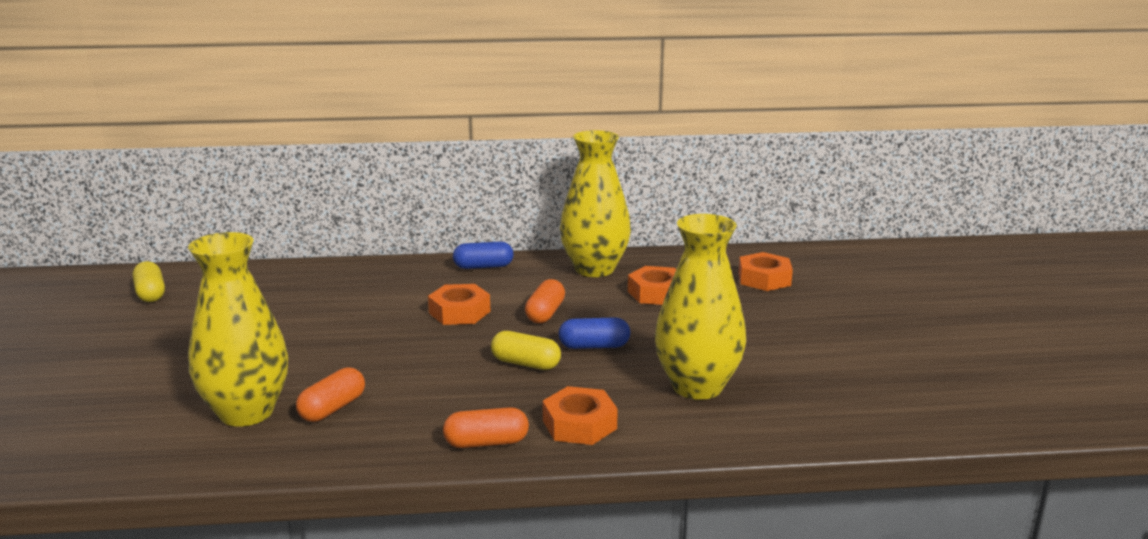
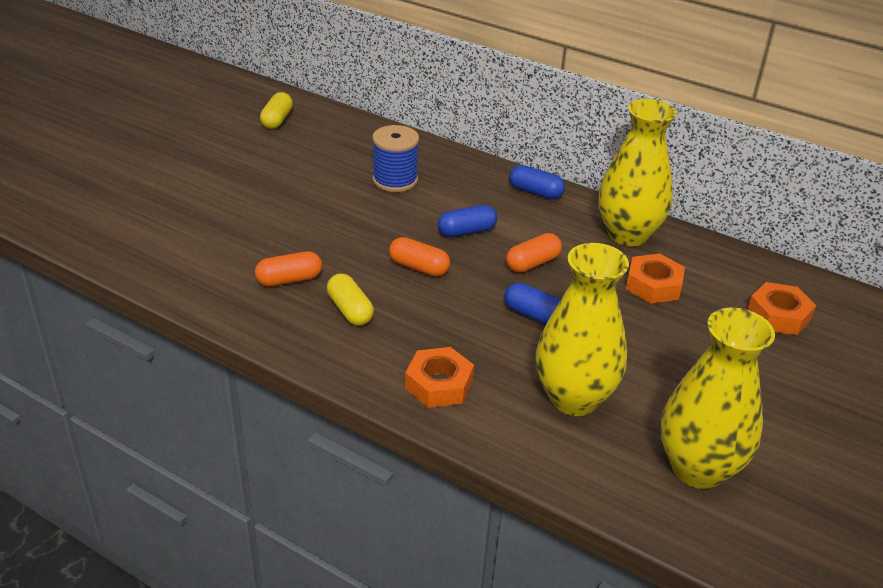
camera: 35 degrees right, 15 degrees up
(246, 412) = (235, 256): yellow vase -> yellow vase (697, 468)
(342, 299) = (395, 180): none -> blue spool
(459, 312) = (467, 231): orange nut -> blue capsule
(486, 443) = (356, 364): orange capsule -> orange capsule (419, 267)
(526, 363) = (462, 306): yellow capsule -> yellow capsule (350, 310)

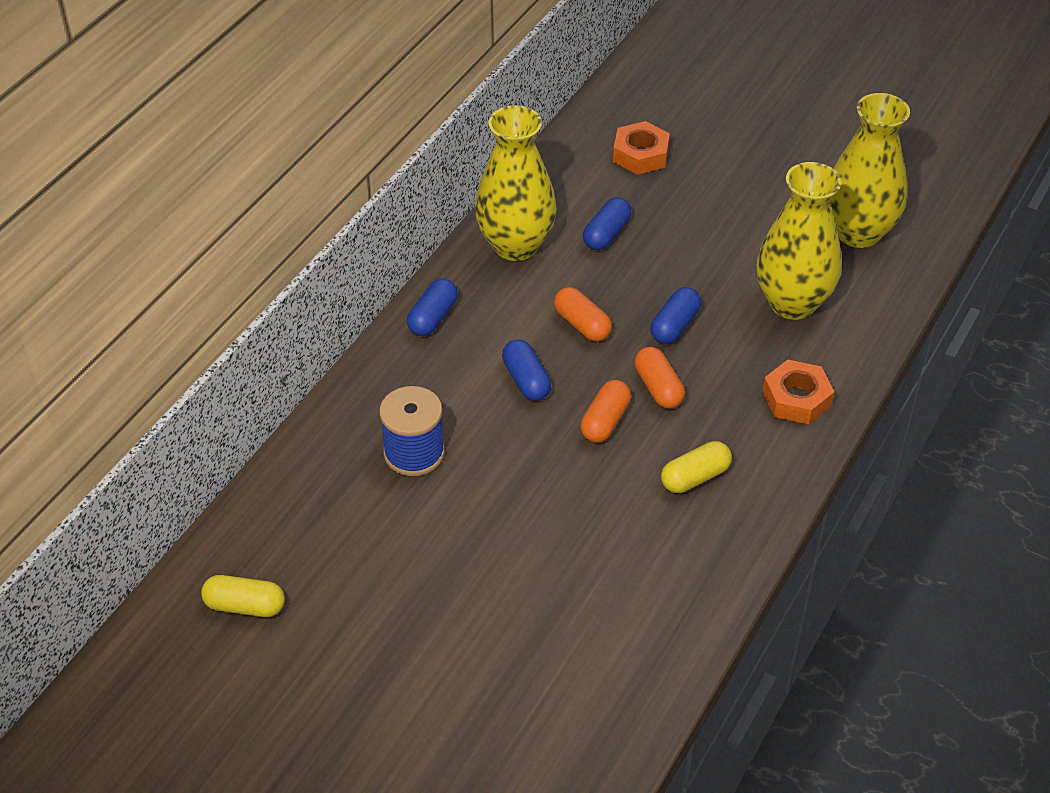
camera: 90 degrees left, 10 degrees up
(289, 280) = (649, 539): orange capsule -> orange capsule (658, 388)
(653, 285) = (606, 234): orange nut -> blue capsule

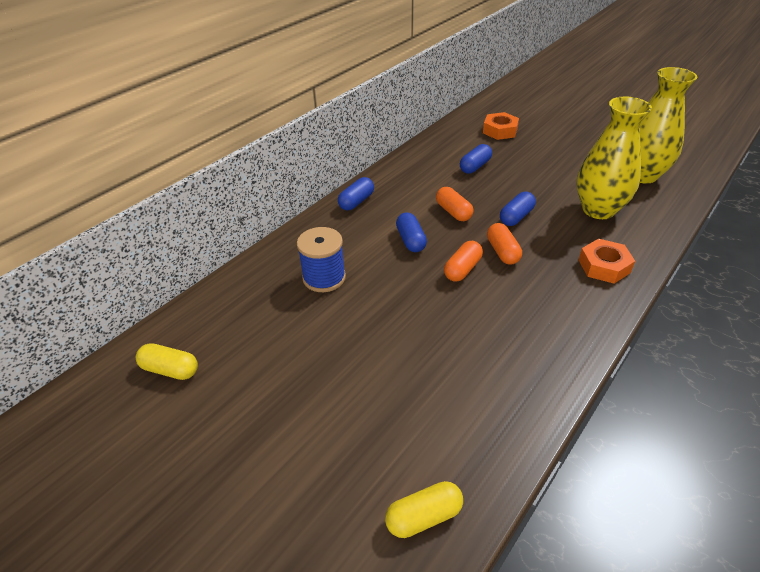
camera: 10 degrees right, 5 degrees down
(515, 245) = (416, 168): yellow vase -> none
(695, 477) = (526, 311): yellow capsule -> yellow capsule (423, 516)

